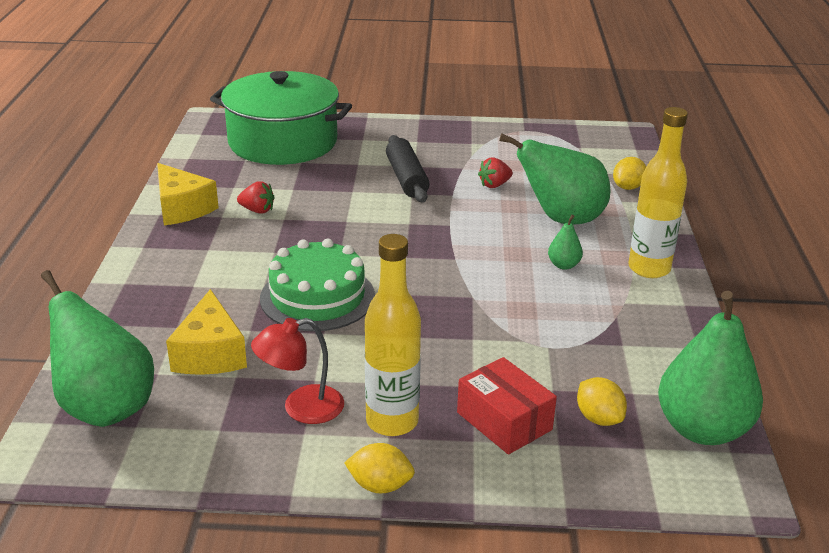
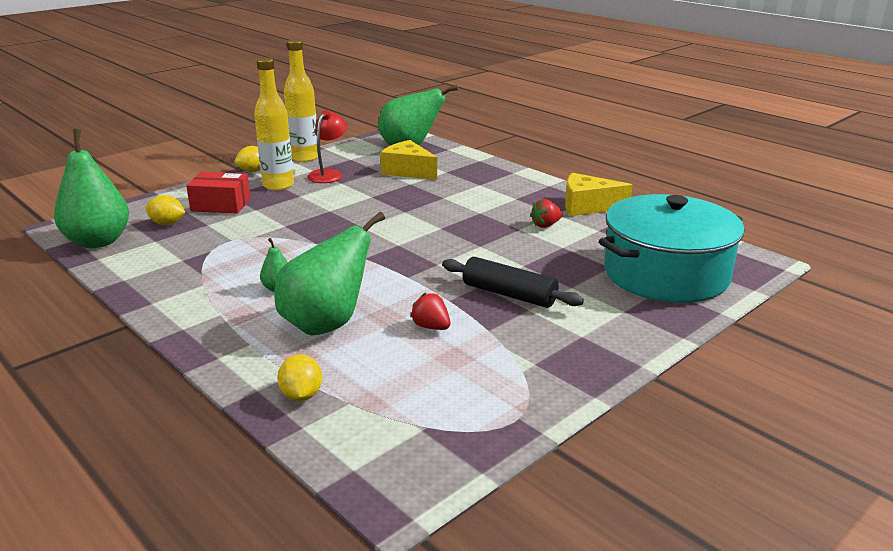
camera: 135 degrees right, 5 degrees down
(283, 142) = (666, 274): green pot -> turquoise pot
(317, 297) = (406, 206): green cake -> none
(494, 185) = (431, 327): red strawberry -> red strawberry turned 60 degrees counterclockwise
(649, 269) = (203, 317): yellow bottle -> yellow bottle (304, 158)

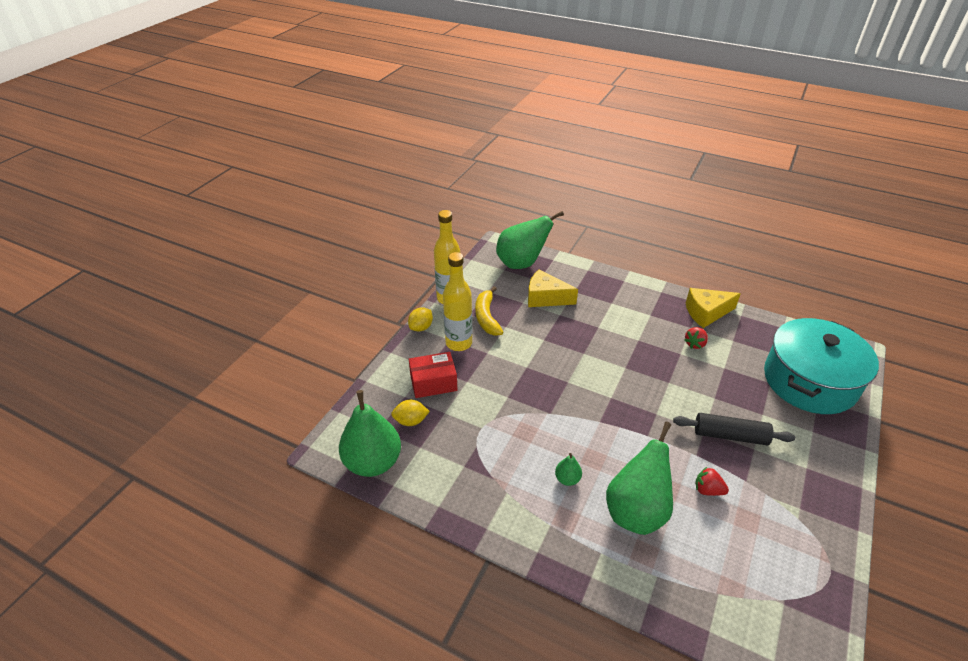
camera: 20 degrees left, 15 degrees up
(301, 395) = (682, 597): yellow lemon -> none
(328, 174) = (487, 317): red lamp -> yellow banana

